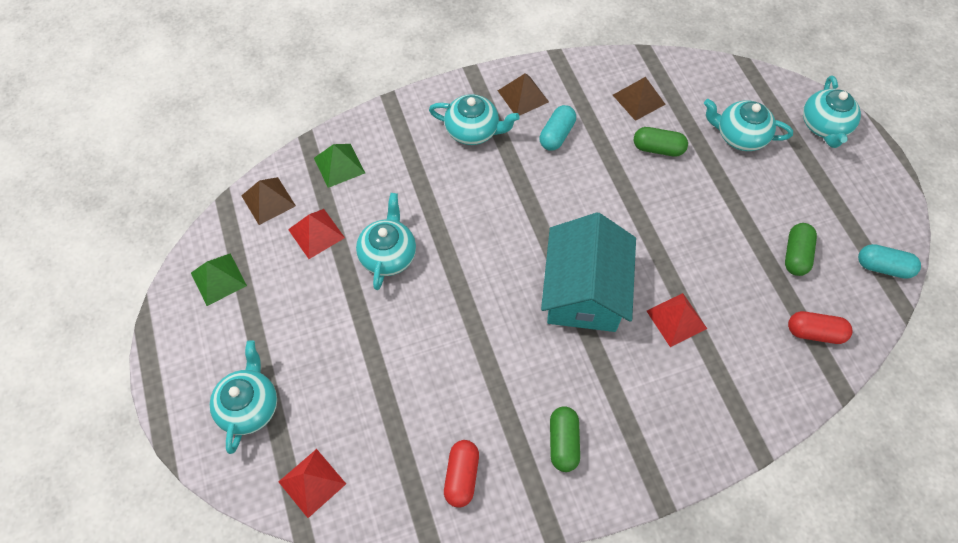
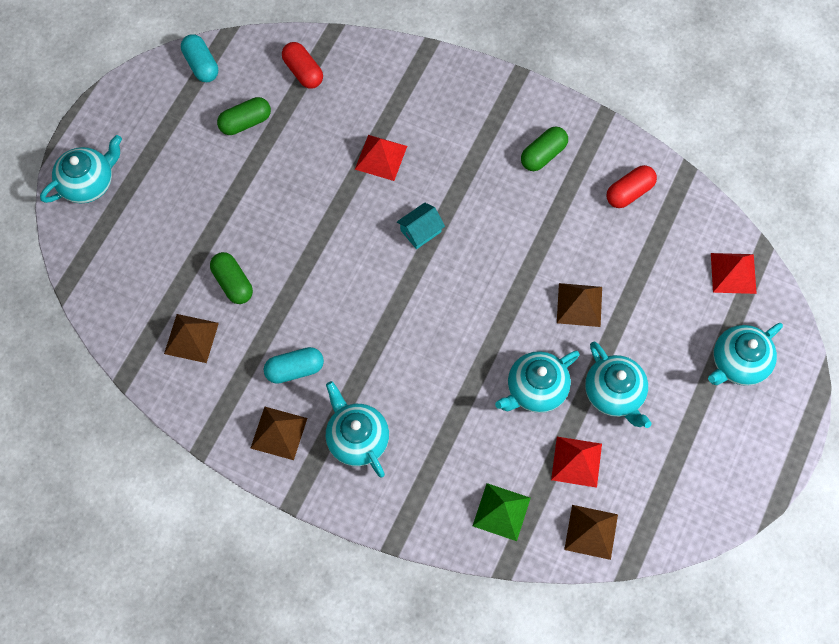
camera: 135 degrees left, 5 degrees up
(218, 279) = (688, 491): green pyramid -> none
(414, 342) = (579, 304): none -> brown pyramid
(584, 291) = (420, 231): turquoise house -> turquoise house, size x0.40
(739, 136) = (159, 234): turquoise teapot -> turquoise teapot (614, 394)

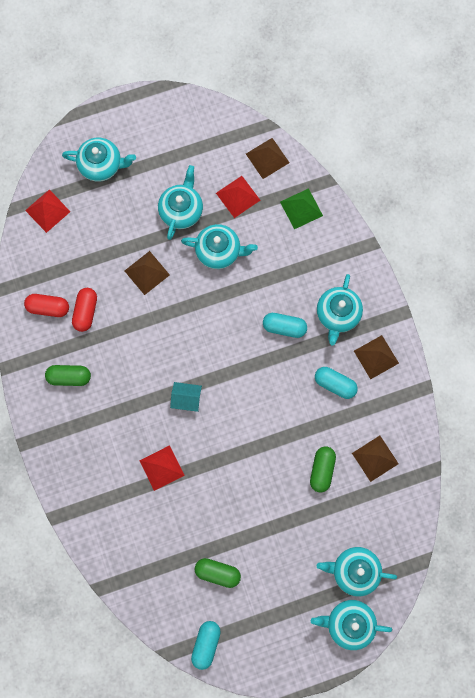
camera: 135 degrees left, 10 degrees up
(122, 227) = (354, 571): none -> turquoise teapot
(303, 72) = (149, 574): red capsule -> red capsule (85, 311)
(397, 377) = (284, 327): none -> turquoise capsule

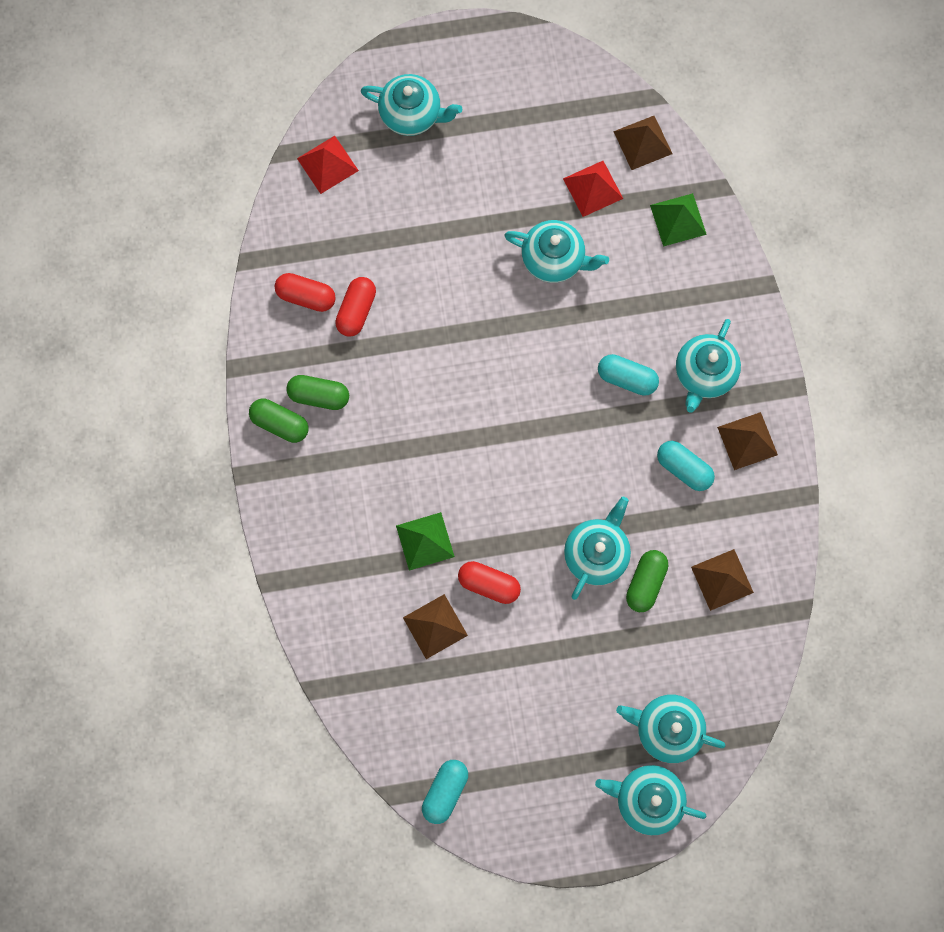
camera: 10 degrees right, 0 degrees up
(147, 272) = (449, 271): brown pyramid -> brown pyramid (435, 626)
(162, 468) = (425, 541): red pyramid -> green pyramid
(181, 210) = (511, 194): turquoise teapot -> turquoise teapot (596, 553)
(186, 398) = (475, 452): turquoise house -> none
(212, 490) = (489, 584): none -> red capsule
(217, 572) = (477, 697): green capsule -> green capsule (280, 423)

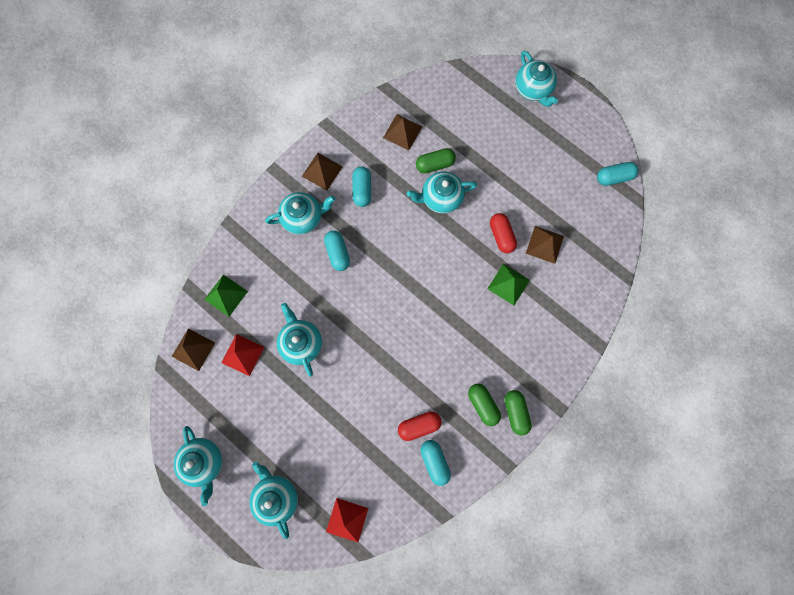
camera: 130 degrees left, 0 degrees up
(306, 296) = (434, 461): red capsule -> turquoise capsule
(666, 728) = (494, 104): turquoise teapot -> turquoise teapot (204, 462)

